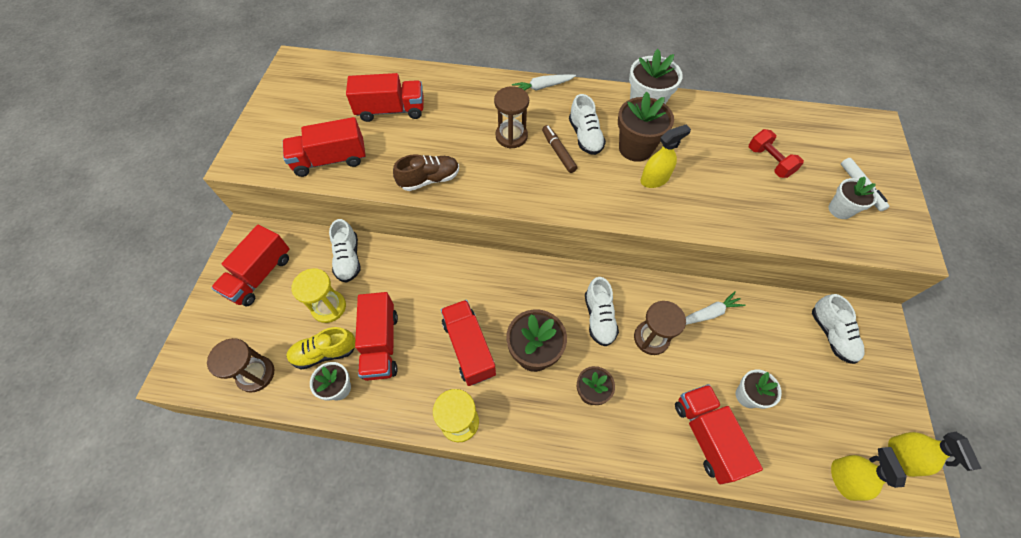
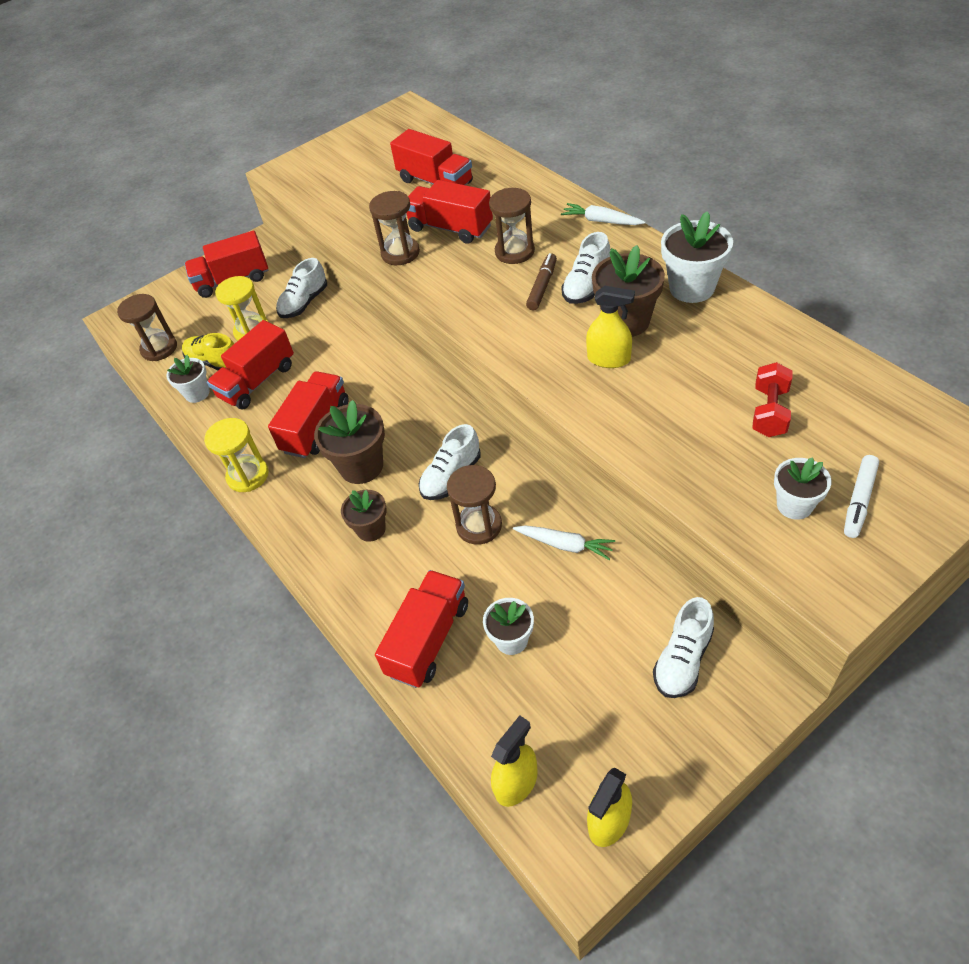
camera: 50 degrees right, 10 degrees down
(330, 160) = (343, 200): red truck -> red truck (450, 228)
(429, 179) = (400, 253): brown shoe -> brown hourglass

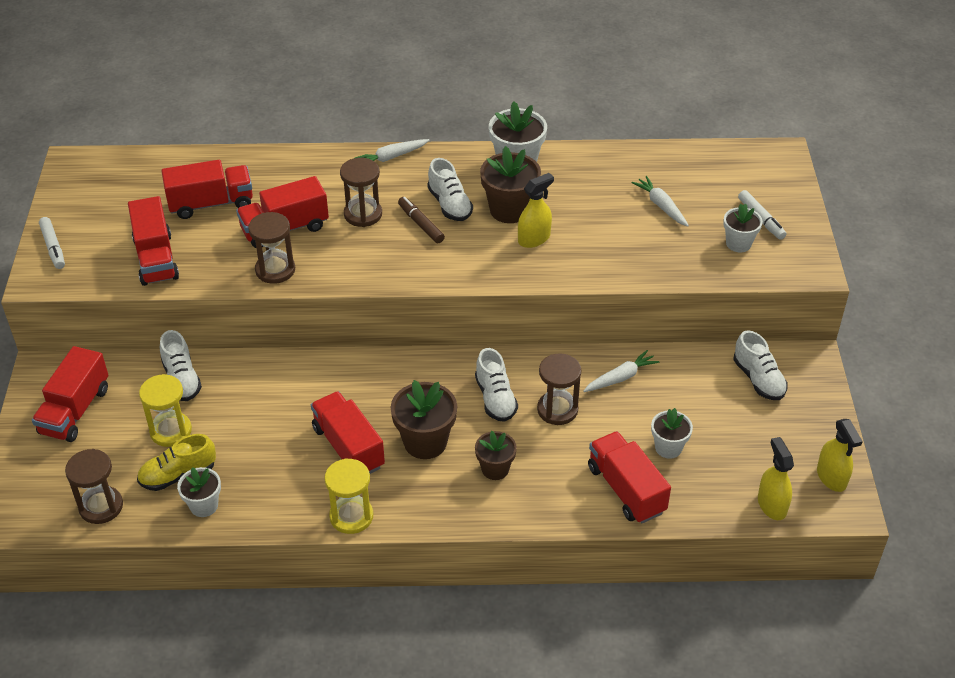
camera: 60 degrees left, 5 degrees down
(257, 381) = (243, 458): red truck -> red truck (156, 258)
(315, 156) = (53, 247): none -> white marker
(769, 412) = (661, 206): red dumbbell -> white carrot

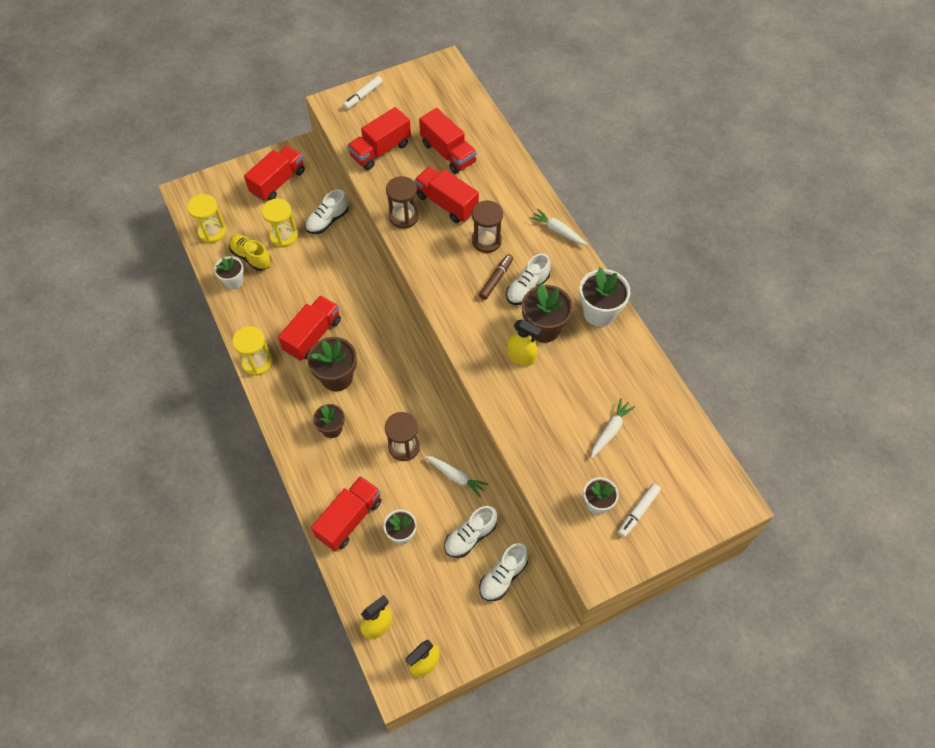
camera: 65 degrees right, 15 degrees up
(75, 411) = (278, 182): red truck -> red truck turned 135 degrees clockwise
(101, 506) = (212, 232): brown hourglass -> yellow hourglass
(495, 398) = (396, 403): white shoe -> white shoe (470, 537)

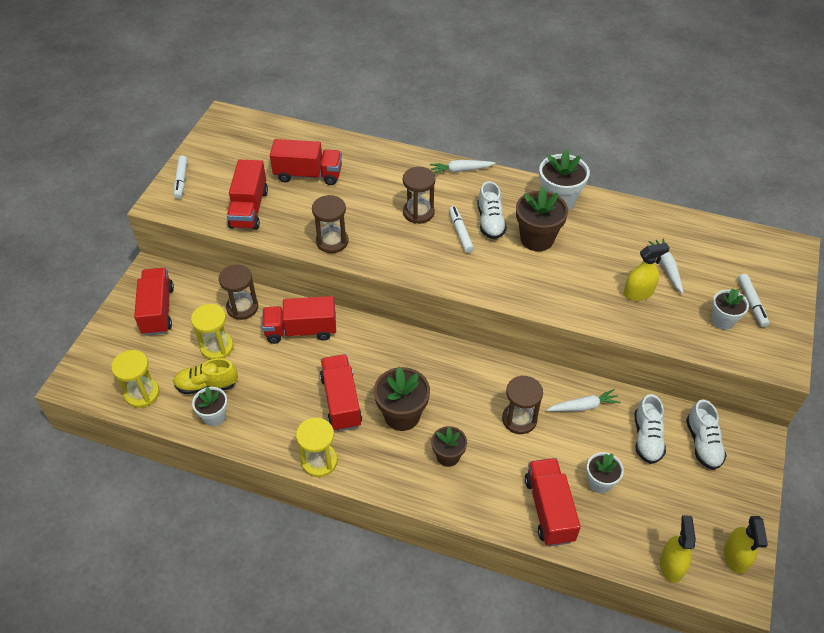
camera: 45 degrees left, 10 degrees down
(327, 221) = (242, 307): white shoe -> brown hourglass
(446, 203) = (354, 209): red truck -> red truck (301, 330)
(496, 279) = (460, 232): brown marker -> white marker
(521, 356) = (547, 269): yellow spray bottle -> yellow spray bottle (638, 293)

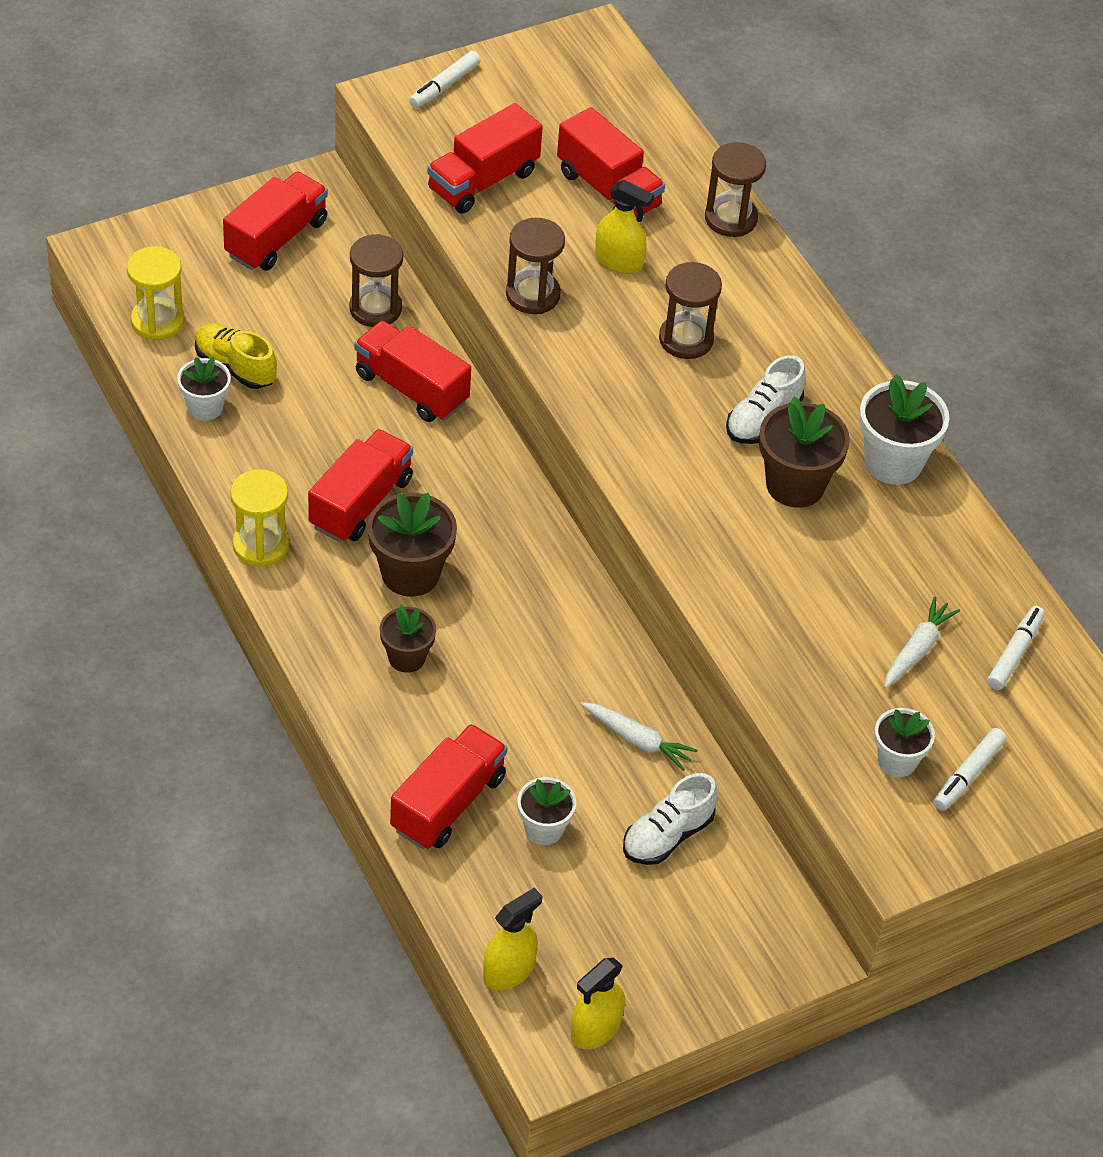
camera: 40 degrees right, 0 degrees up
(217, 347) = (294, 333): yellow hourglass -> none
(460, 170) = (815, 327): white carrot -> none
(460, 232) = (706, 403): white marker -> white marker (1014, 653)
(519, 419) = (540, 689): brown hourglass -> brown hourglass (730, 218)
(638, 293) = (834, 645): yellow spray bottle -> yellow spray bottle (619, 261)
(703, 443) = (729, 899): white shoe -> none

